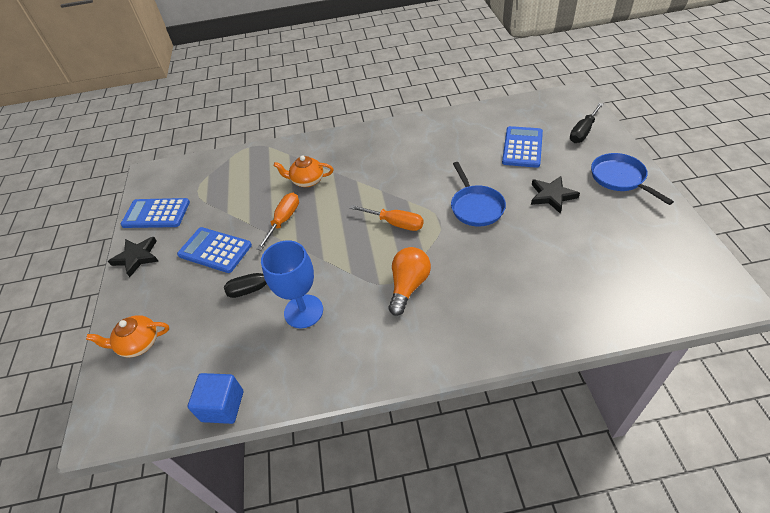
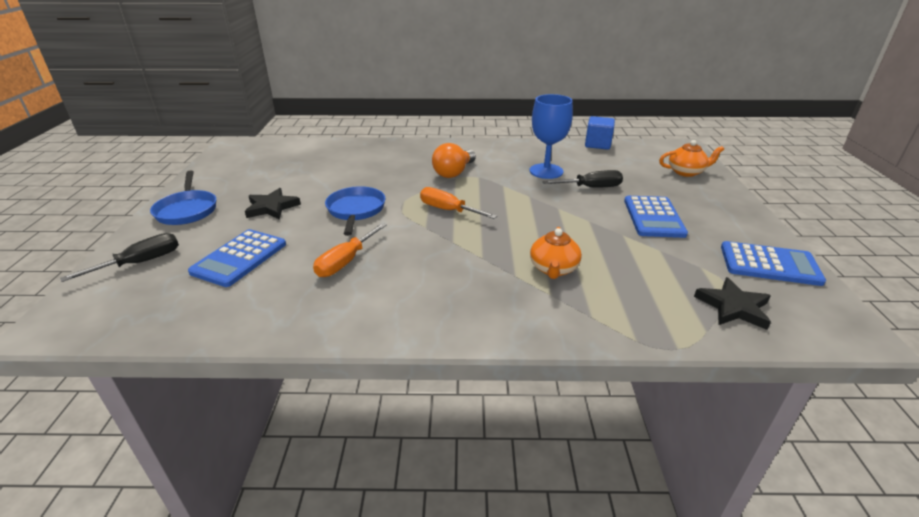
camera: 175 degrees left, 15 degrees down
(137, 257) = (749, 224): black star -> black star (733, 307)
(215, 250) = (653, 217): blue calculator -> blue calculator turned 60 degrees clockwise
(284, 220) = (578, 231): orange screwdriver -> orange screwdriver (346, 261)
(307, 181) = (553, 269): orange teapot -> orange teapot turned 90 degrees clockwise

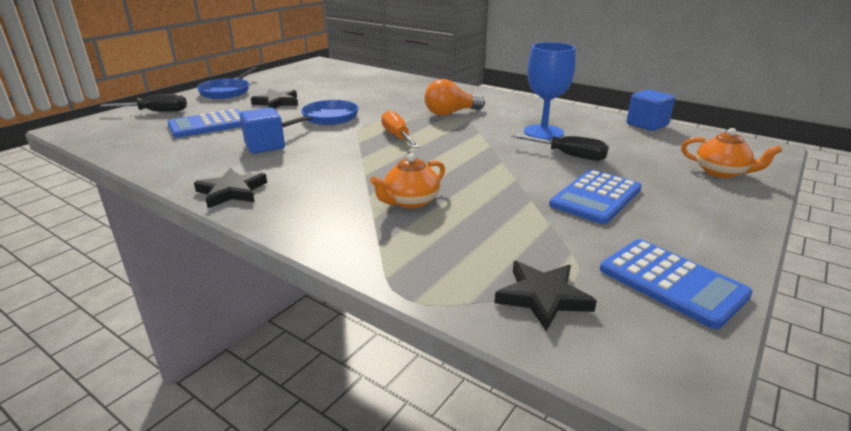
camera: 35 degrees right, 5 degrees down
(346, 261) = (265, 146): orange screwdriver -> blue cube
(399, 322) = (232, 191): none -> black star

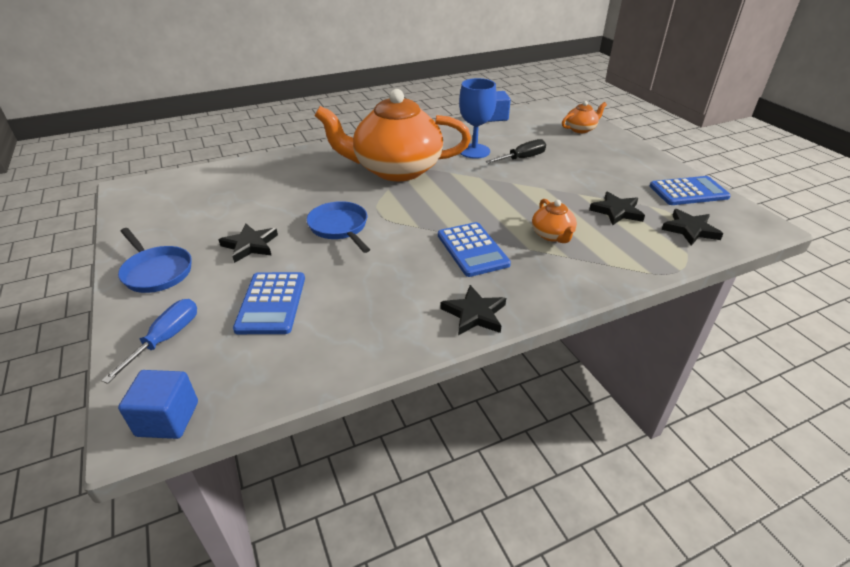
camera: 60 degrees left, 10 degrees up
(157, 112) = (166, 339): black screwdriver -> blue screwdriver
(265, 146) = (378, 277): blue cube -> blue cube (168, 419)
(397, 136) = (424, 206): orange screwdriver -> none
(450, 113) = (396, 169): orange light bulb -> orange teapot
(519, 231) = (617, 211): none -> black star
(596, 197) = (588, 173): blue calculator -> blue calculator (472, 250)

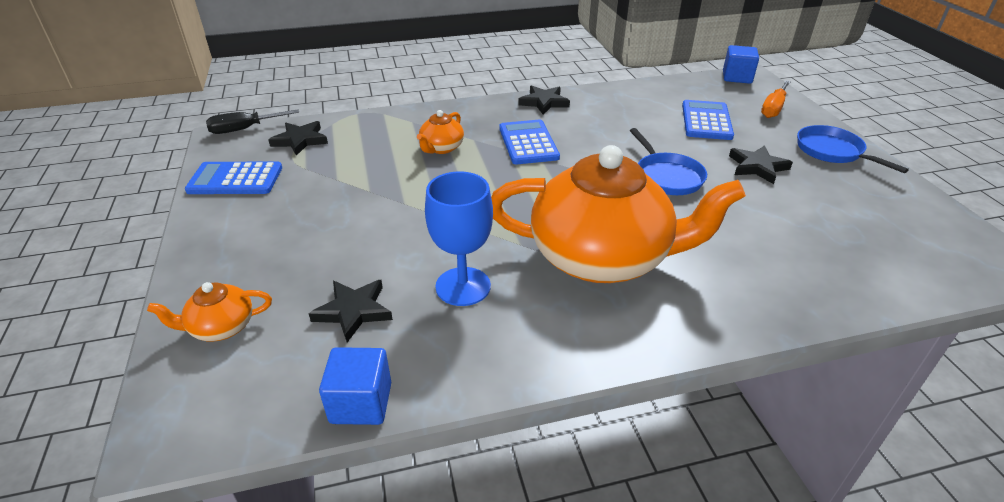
camera: 170 degrees left, 0 degrees up
(166, 339) = (773, 108): blue screwdriver -> orange screwdriver
(522, 158) = (394, 259): black screwdriver -> black screwdriver (244, 129)
(552, 235) = (441, 148): orange teapot -> orange teapot turned 150 degrees counterclockwise
(617, 211) = (349, 165): black star -> black star (353, 311)

